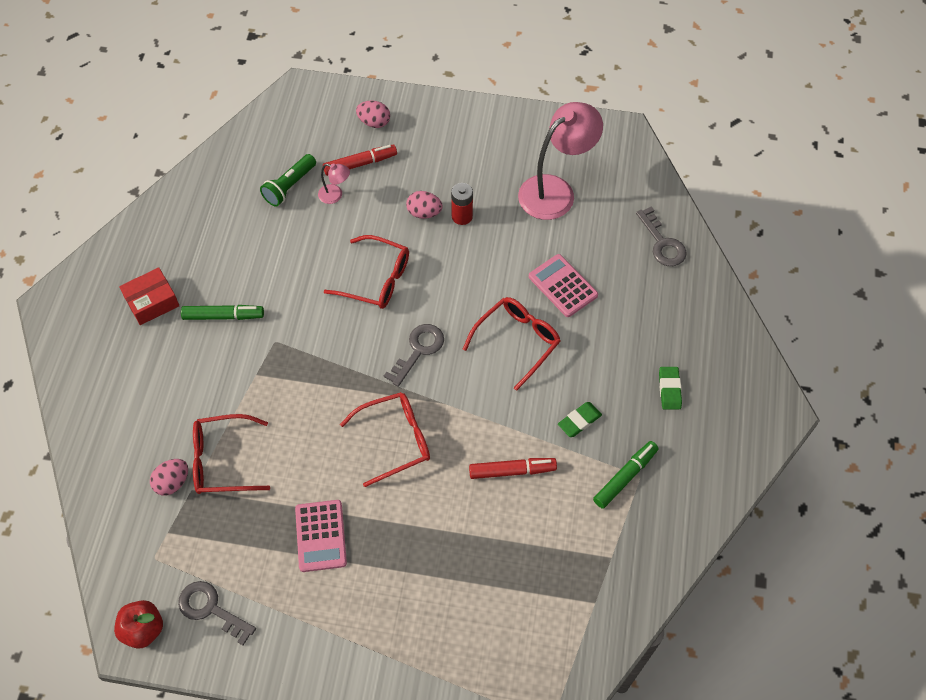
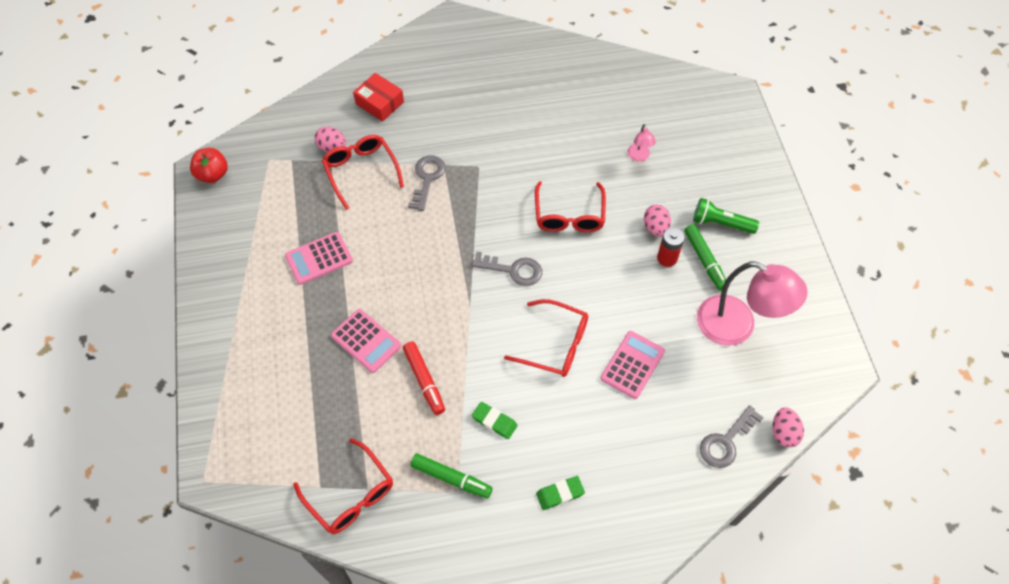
camera: 70 degrees right, 0 degrees up
(152, 302) = (479, 76): red box -> red box (379, 103)
(211, 609) = (239, 209): grey key -> grey key (427, 179)
(223, 316) = (486, 125): green marker -> green marker (704, 260)
(289, 186) = (631, 122): green flashlight -> green flashlight (721, 223)
(360, 164) = (681, 163): red marker -> none
(374, 122) = (731, 158): pink egg -> pink egg (783, 433)
(395, 440) = (421, 282): red glasses -> red glasses (351, 495)
(445, 514) = (366, 341): none -> pink calculator

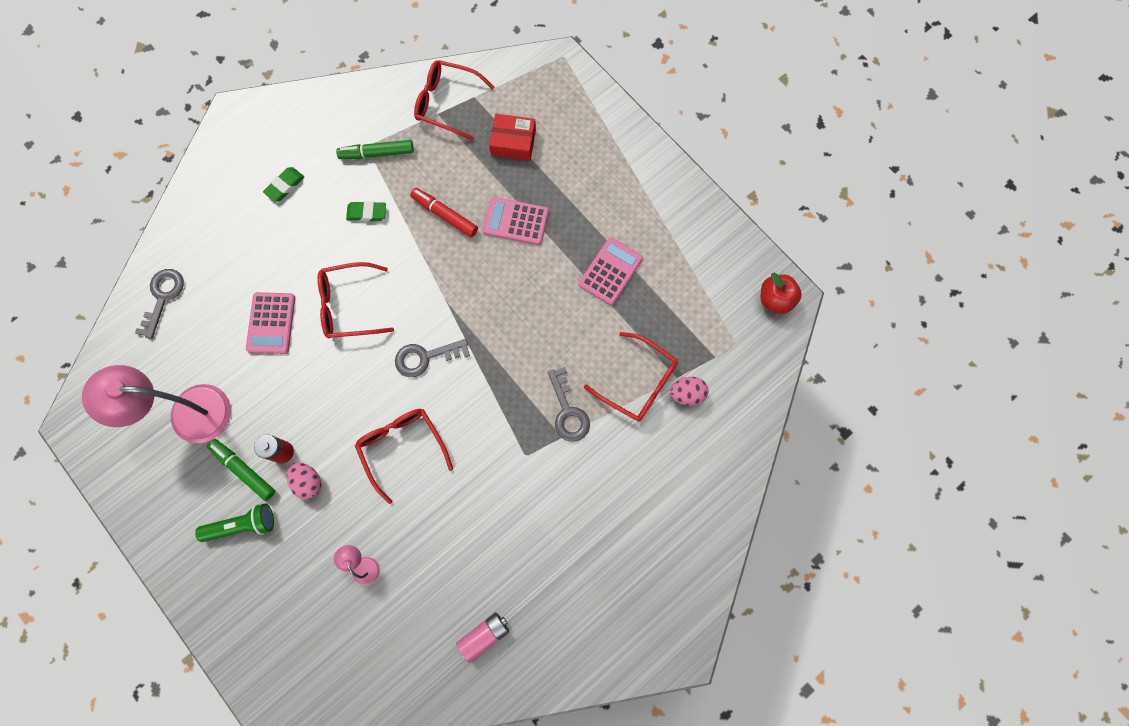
camera: 150 degrees right, 15 degrees up
(379, 103) = (679, 477): red box -> red box (513, 142)
(575, 82) = (484, 635): none -> pink battery
(783, 433) = (114, 331): pink egg -> none

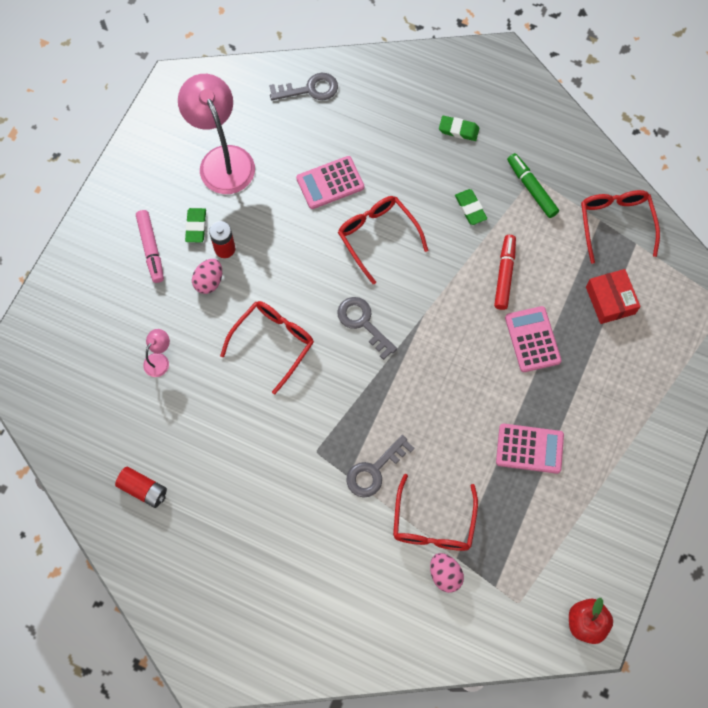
camera: 65 degrees right, 5 degrees down
(242, 525) = (151, 249): green flashlight -> pink marker
(244, 470) = (196, 226): green marker -> green eraser
(484, 635) = (143, 489): pink battery -> red battery

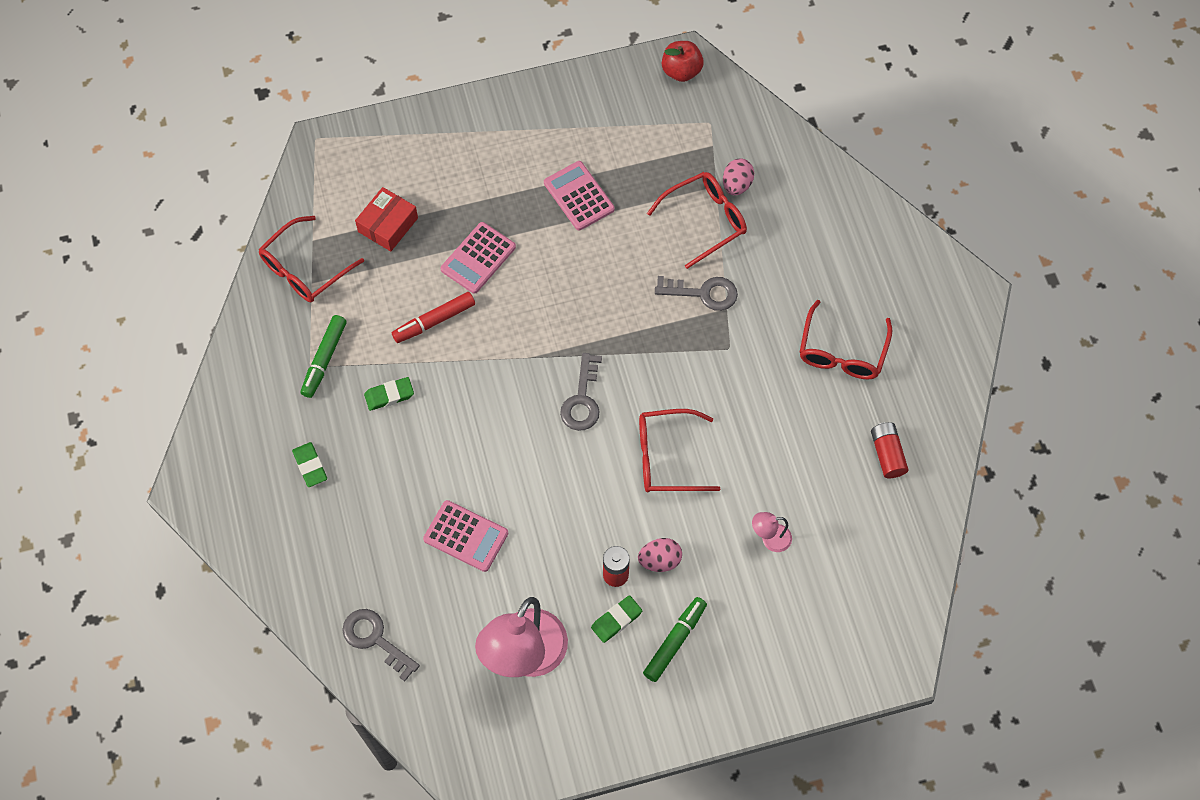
camera: 130 degrees left, 5 degrees down
(151, 249) = (675, 641): pink marker -> green marker
(377, 236) = (486, 452): red glasses -> red glasses (842, 352)
(470, 208) = (389, 395): green eraser -> green eraser turned 45 degrees clockwise

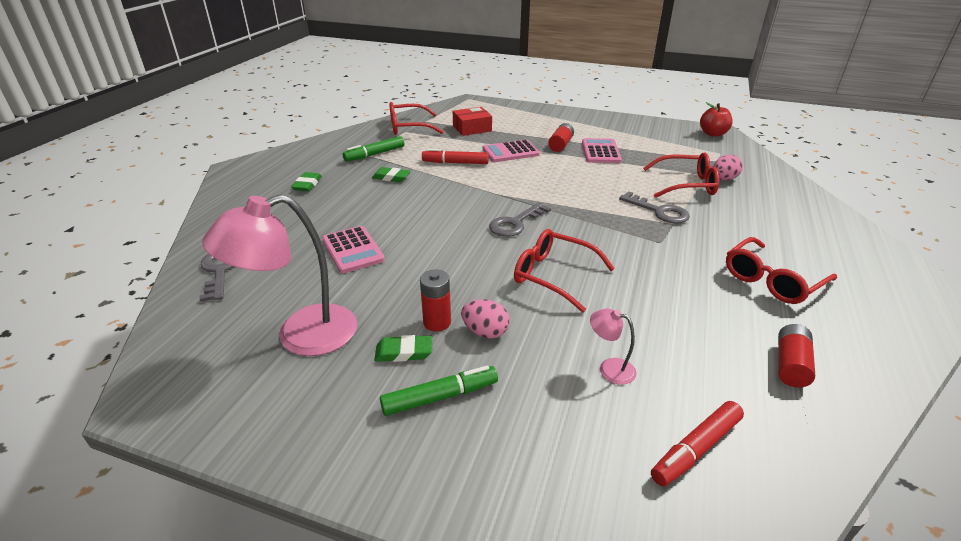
camera: 35 degrees right, 30 degrees down
(523, 205) = (560, 145): none -> red battery
(856, 575) = (696, 449): none -> red marker

